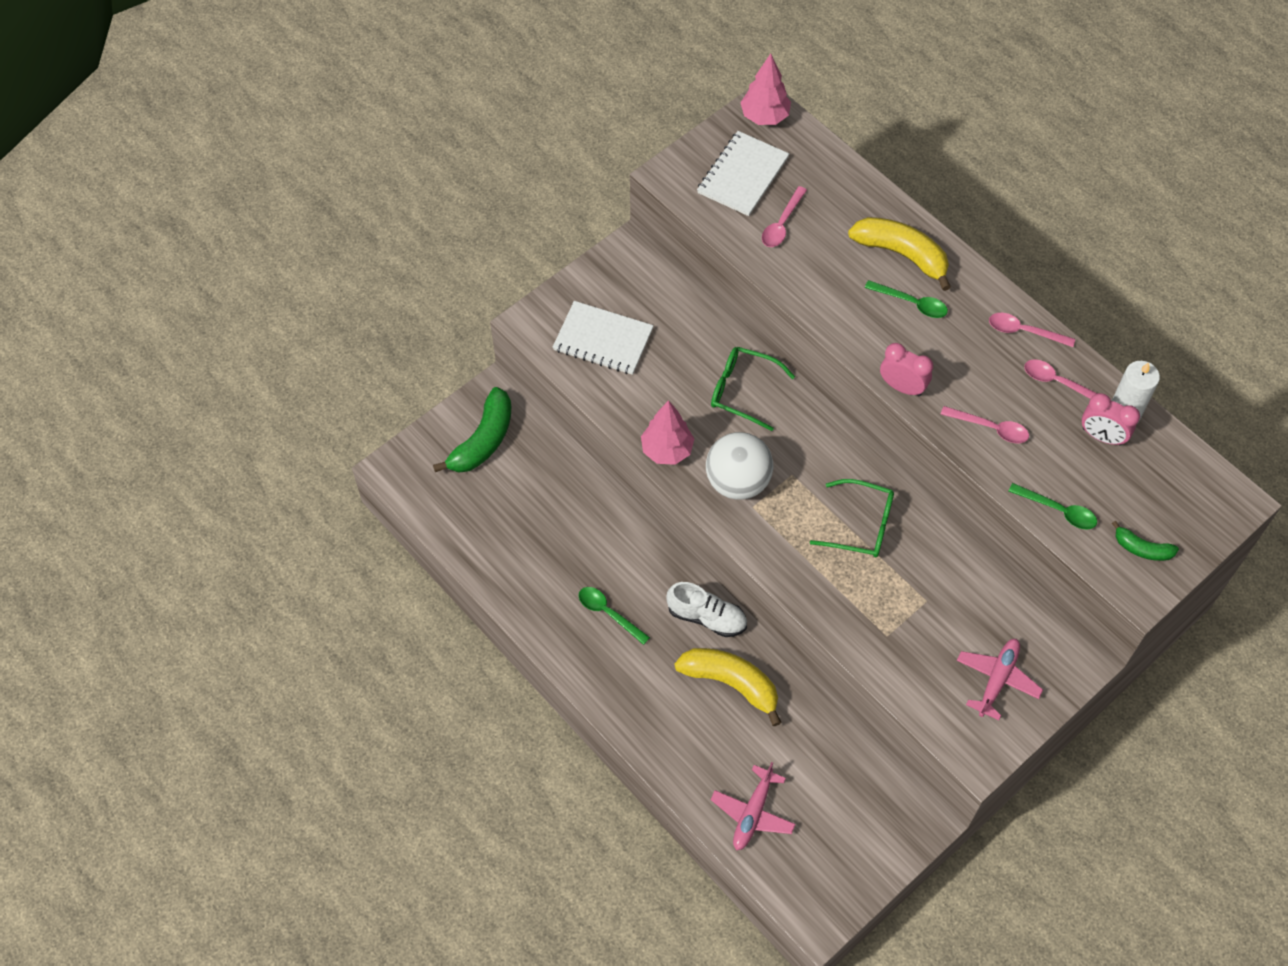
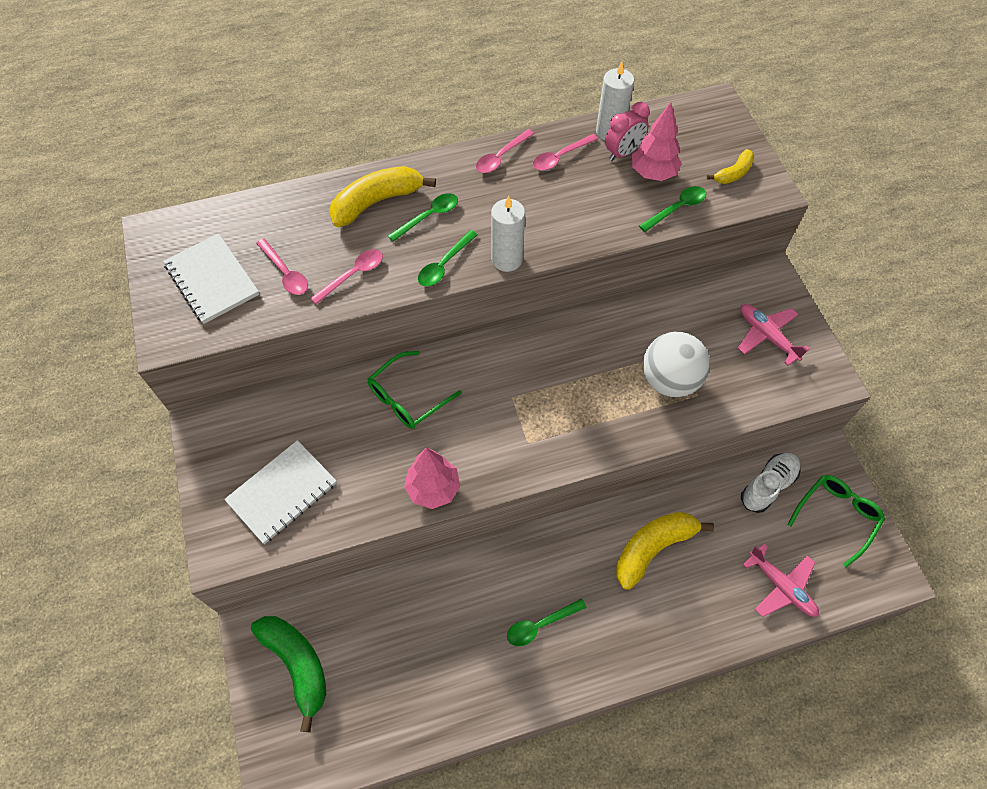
camera: 65 degrees left, 0 degrees up
(707, 617) = (581, 539): white shoe -> white shoe (767, 486)
(737, 481) = (496, 443): white ball -> white ball (669, 380)
(764, 117) = (163, 236): pink tree -> pink tree (653, 174)
(861, 525) = (586, 367): green glasses -> green glasses (836, 516)
(865, 339) = (444, 264): none -> green spoon
(902, 387) = (507, 259): pink clock -> white candle
(990, 428) = (579, 218): pink spoon -> pink spoon (353, 275)
(1142, 549) = (733, 173): green banana -> yellow banana

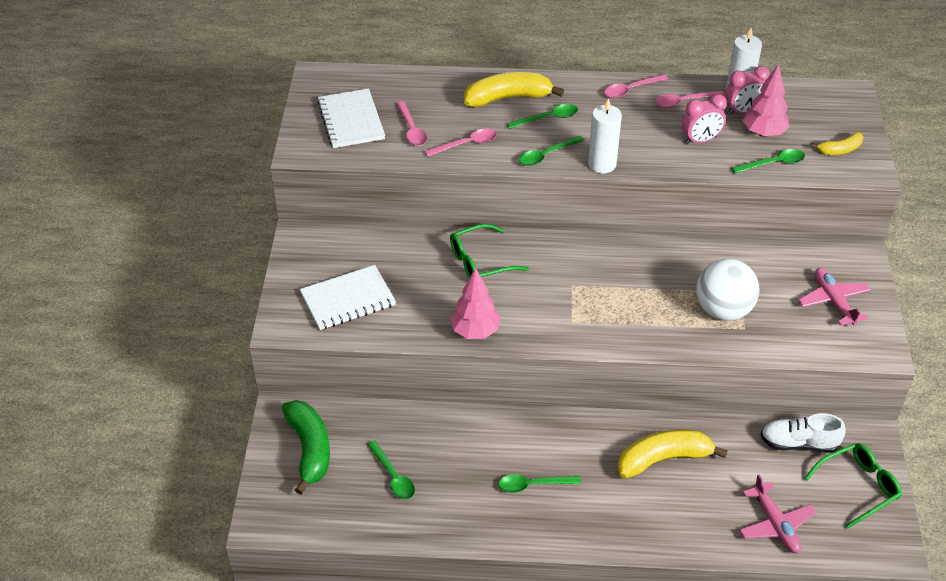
camera: 20 degrees right, 15 degrees down
(397, 666) = (393, 476): none -> green spoon
(595, 200) = (700, 140): none -> pink clock
(767, 486) = (799, 443): white shoe -> white shoe turned 150 degrees counterclockwise

